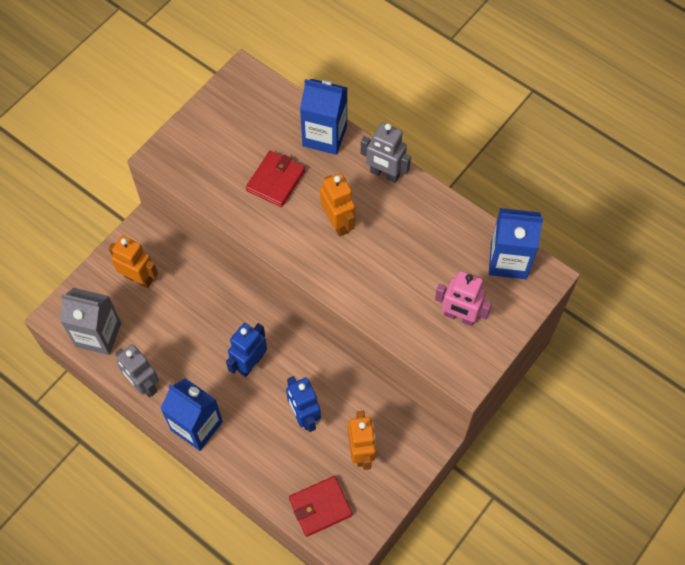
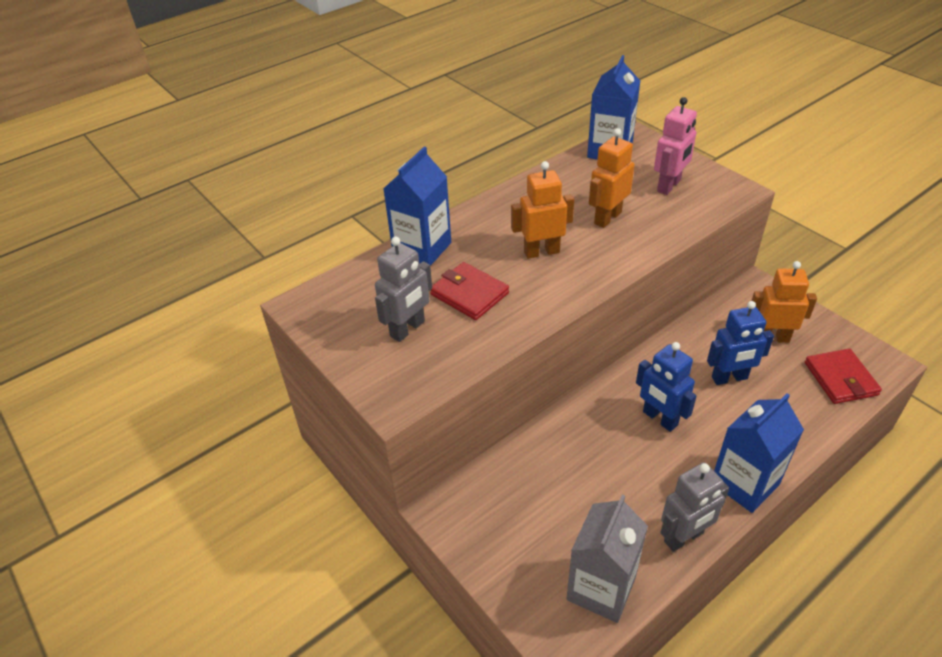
camera: 75 degrees left, 20 degrees down
(138, 278) = (518, 526): orange robot -> orange robot (607, 218)
(384, 174) = (488, 212): grey robot -> grey robot (408, 329)

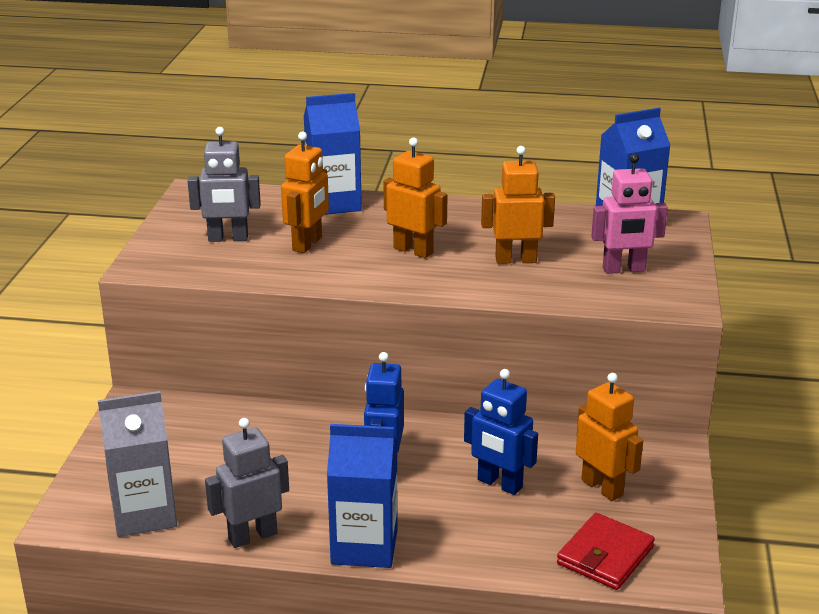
camera: 45 degrees right, 15 degrees down
(469, 294) = (307, 244): red wallet -> orange robot
(684, 537) = (252, 536): grey robot -> grey robot turned 135 degrees clockwise

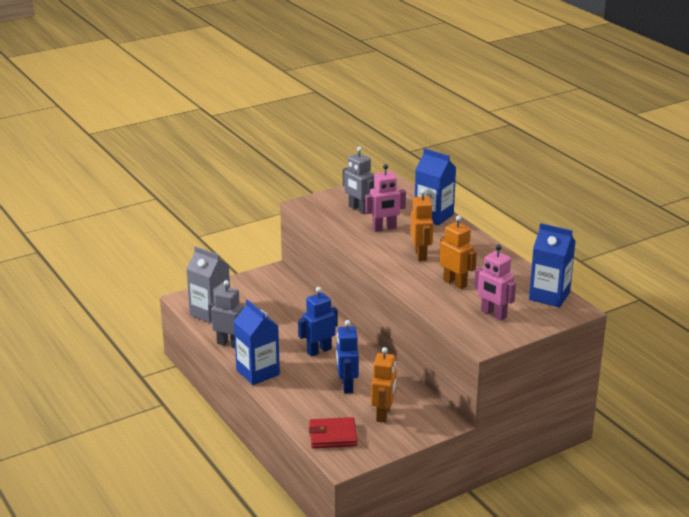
camera: 50 degrees right, 0 degrees up
(307, 244) = (384, 228): orange robot -> pink robot

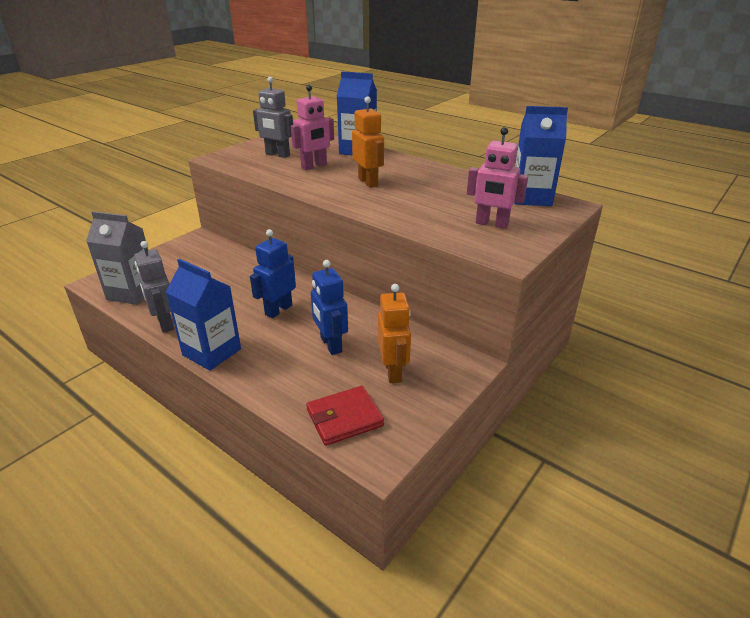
camera: 20 degrees left, 5 degrees up
(229, 344) = (165, 323): grey robot -> grey robot turned 120 degrees counterclockwise
(455, 283) = (424, 201): orange robot -> none

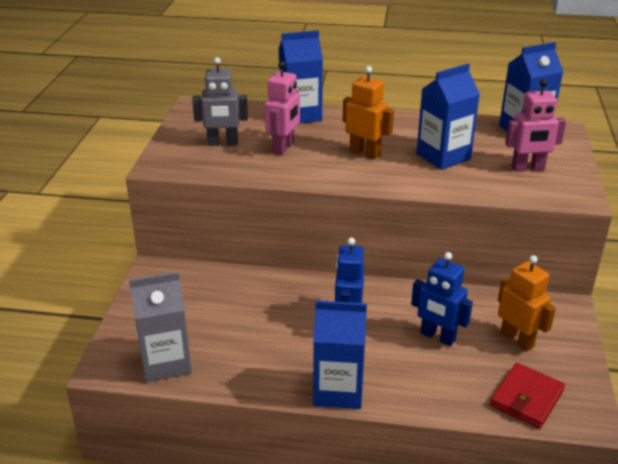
camera: 30 degrees left, 0 degrees up
(165, 323) = (250, 381): grey robot -> none
(428, 199) = (443, 156): none -> blue carton

